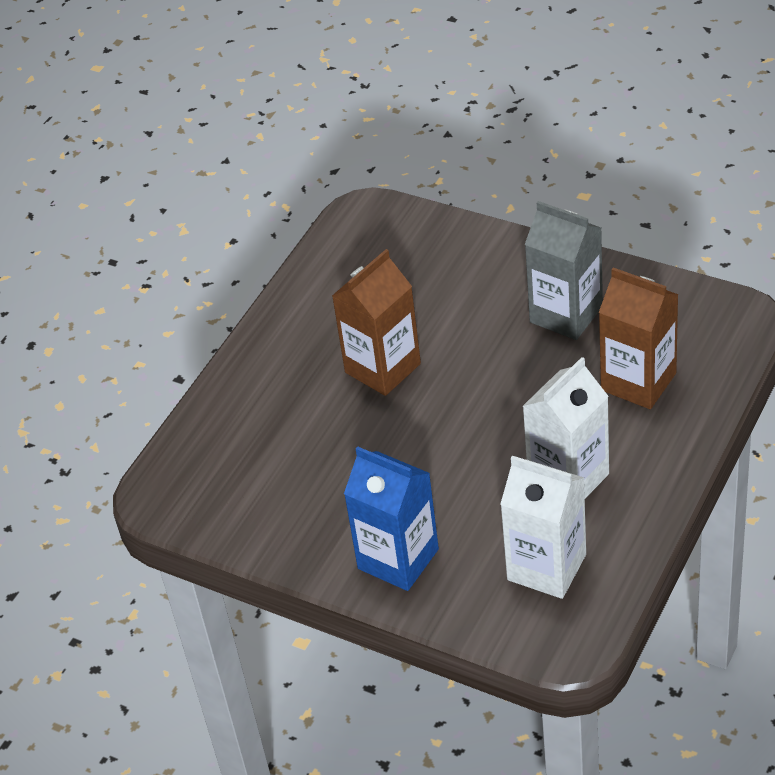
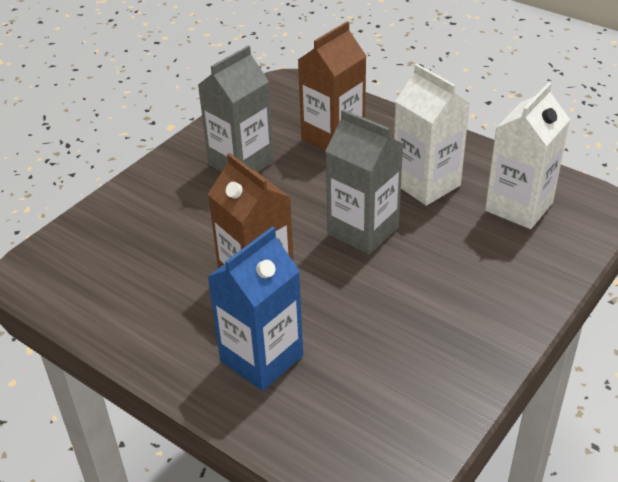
camera: 85 degrees left, 5 degrees down
(398, 559) = (500, 292): blue carton -> blue carton (261, 358)
(473, 435) = (363, 230): none -> grey carton

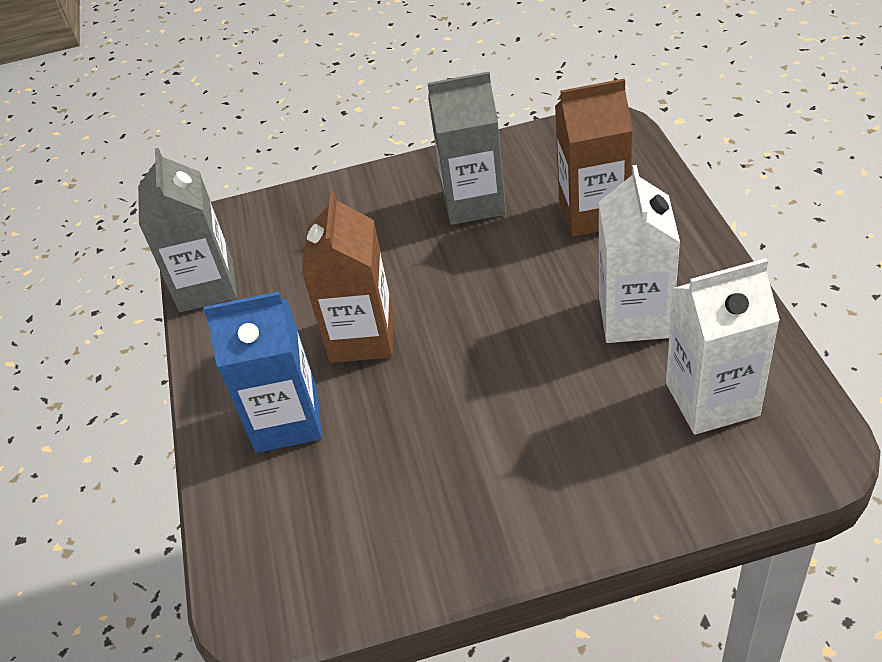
camera: 45 degrees right, 5 degrees up
(363, 230) = (511, 337): grey carton -> grey carton (206, 286)

